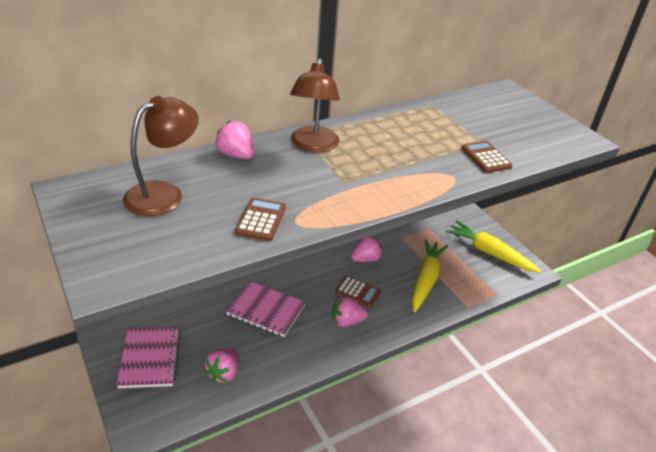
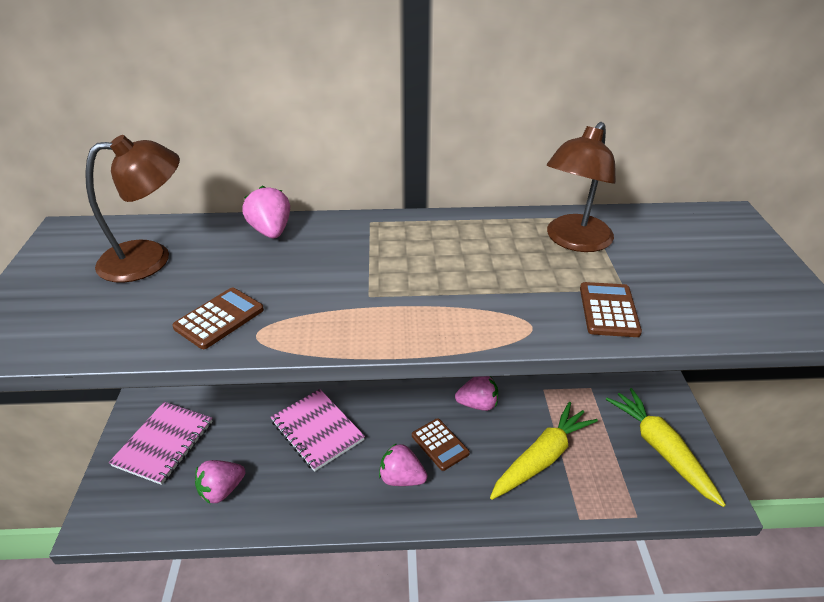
camera: 30 degrees right, 0 degrees up
(313, 146) = (373, 239): brown lamp -> brown lamp (573, 241)

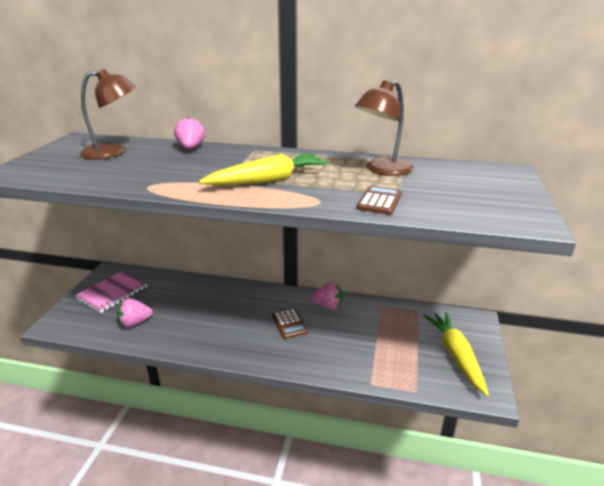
camera: 15 degrees right, 10 degrees down
(219, 319) = (132, 178): brown calculator -> none
(317, 430) = (210, 302): pink notebook -> none
(401, 478) = (253, 337): pink strawberry -> none
(542, 458) = (360, 344): yellow carrot -> yellow carrot (268, 180)

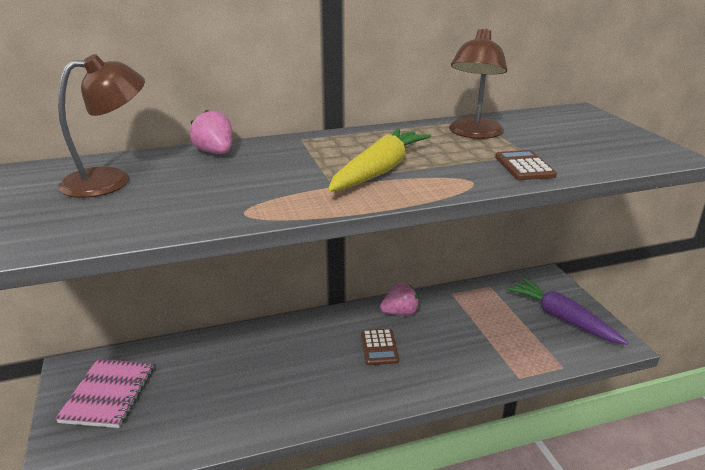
camera: 30 degrees left, 0 degrees up
(135, 322) = (184, 420): pink strawberry -> none
(289, 324) = (379, 347): brown calculator -> brown calculator turned 45 degrees clockwise
(455, 355) = (562, 318): yellow carrot -> purple carrot

